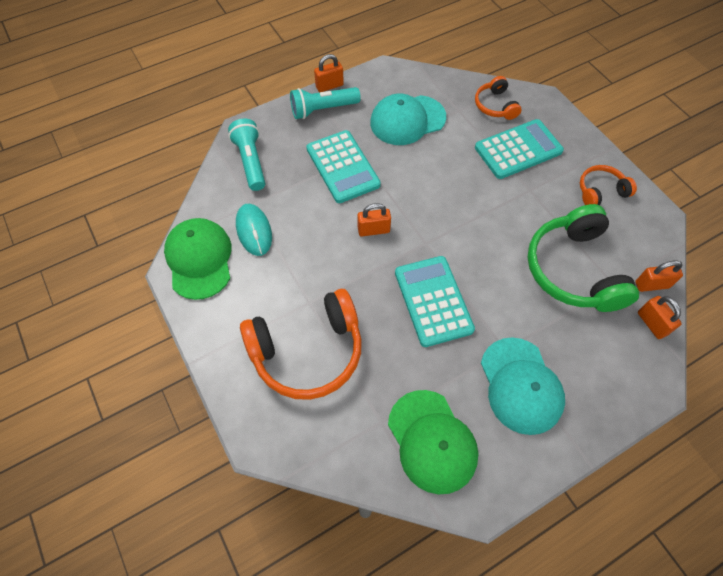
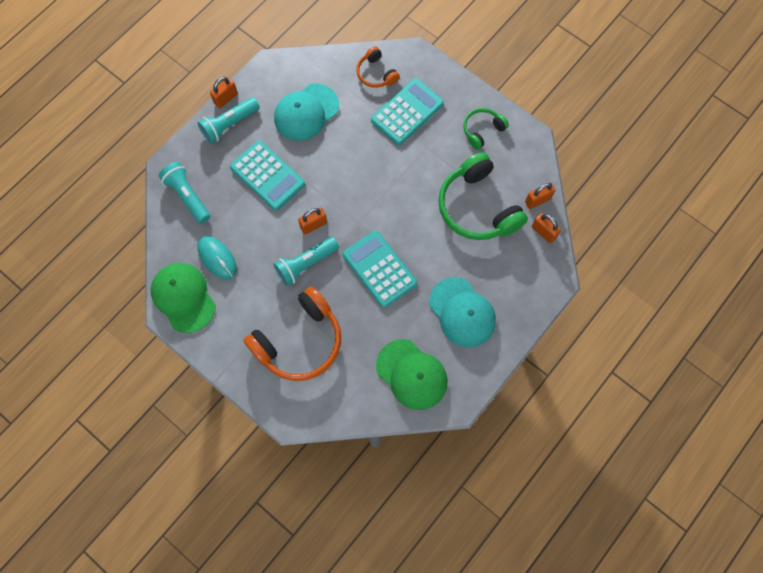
camera: 20 degrees left, 10 degrees up
(349, 268) = (305, 264): none -> turquoise flashlight
(600, 191) = (482, 130): orange headphones -> green headphones

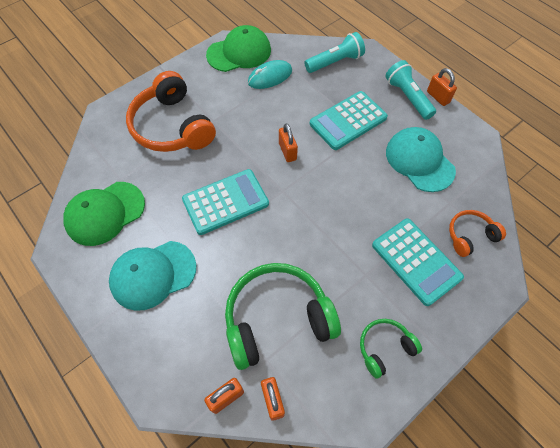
camera: 100 degrees right, 10 degrees down
(305, 264) = (247, 140): turquoise flashlight -> none
(482, 130) = (384, 348): green headphones -> green headphones turned 90 degrees counterclockwise

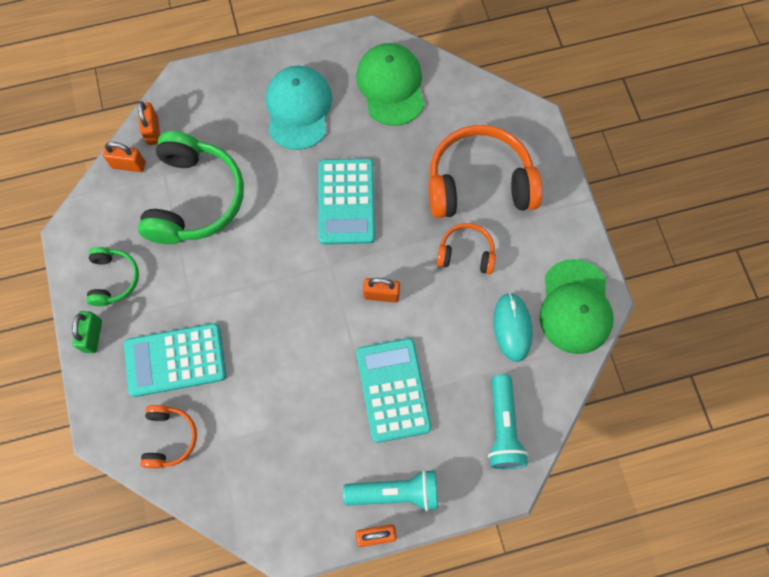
camera: 115 degrees right, 10 degrees up
(230, 116) = (466, 253): none -> orange headphones
(419, 161) = (291, 443): turquoise cap -> none
(440, 337) = (93, 336): none -> green padlock

